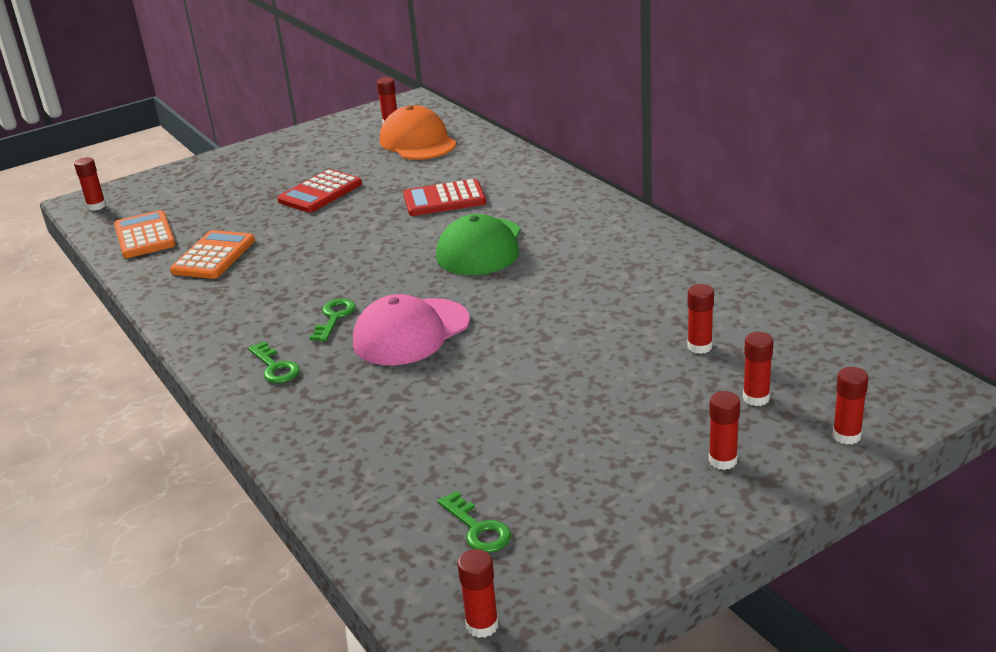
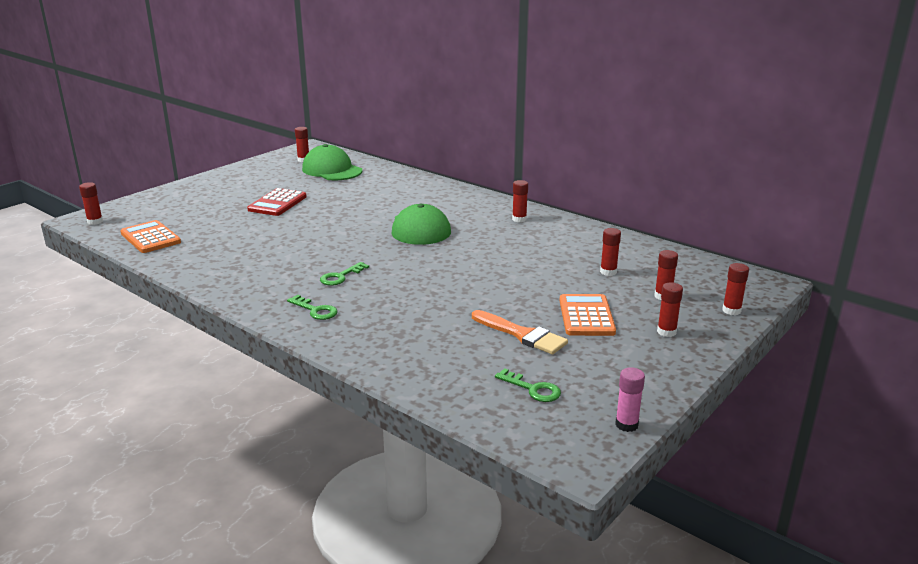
camera: 20 degrees left, 5 degrees down
(213, 256) = (218, 246): orange calculator -> orange calculator (586, 316)
(334, 317) = (340, 277): green key -> green key turned 135 degrees counterclockwise
(411, 332) = (404, 280): pink cap -> none
(418, 142) = (332, 170): orange cap -> green cap
(444, 199) = (375, 202): red calculator -> none
(482, 625) = (575, 444): red glue stick -> red glue stick (519, 219)
(514, 438) = (522, 334): none -> orange brush
(570, 606) = (626, 425): none -> pink glue stick

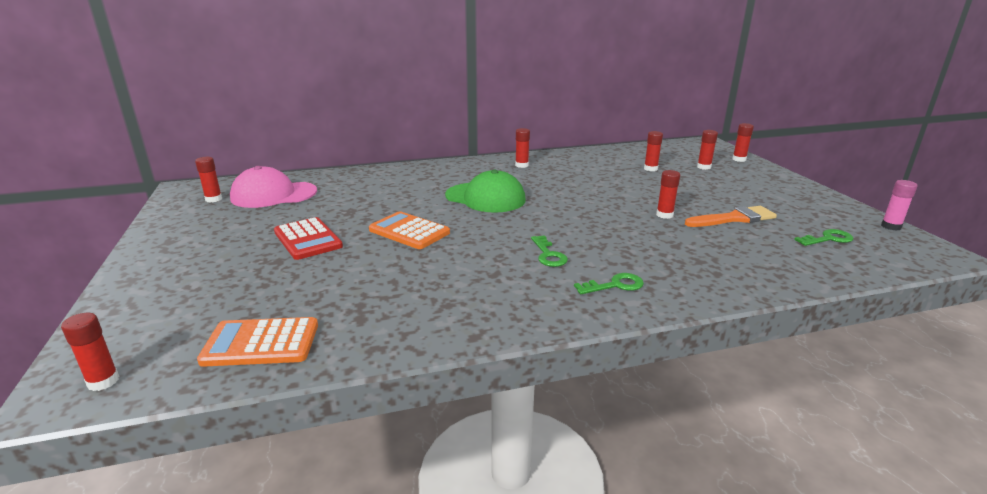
camera: 55 degrees left, 0 degrees up
(332, 170) = (273, 195): green cap -> pink cap
(586, 316) = (717, 193): orange calculator -> orange calculator (409, 231)
(666, 332) = (758, 181): red glue stick -> red glue stick (664, 215)

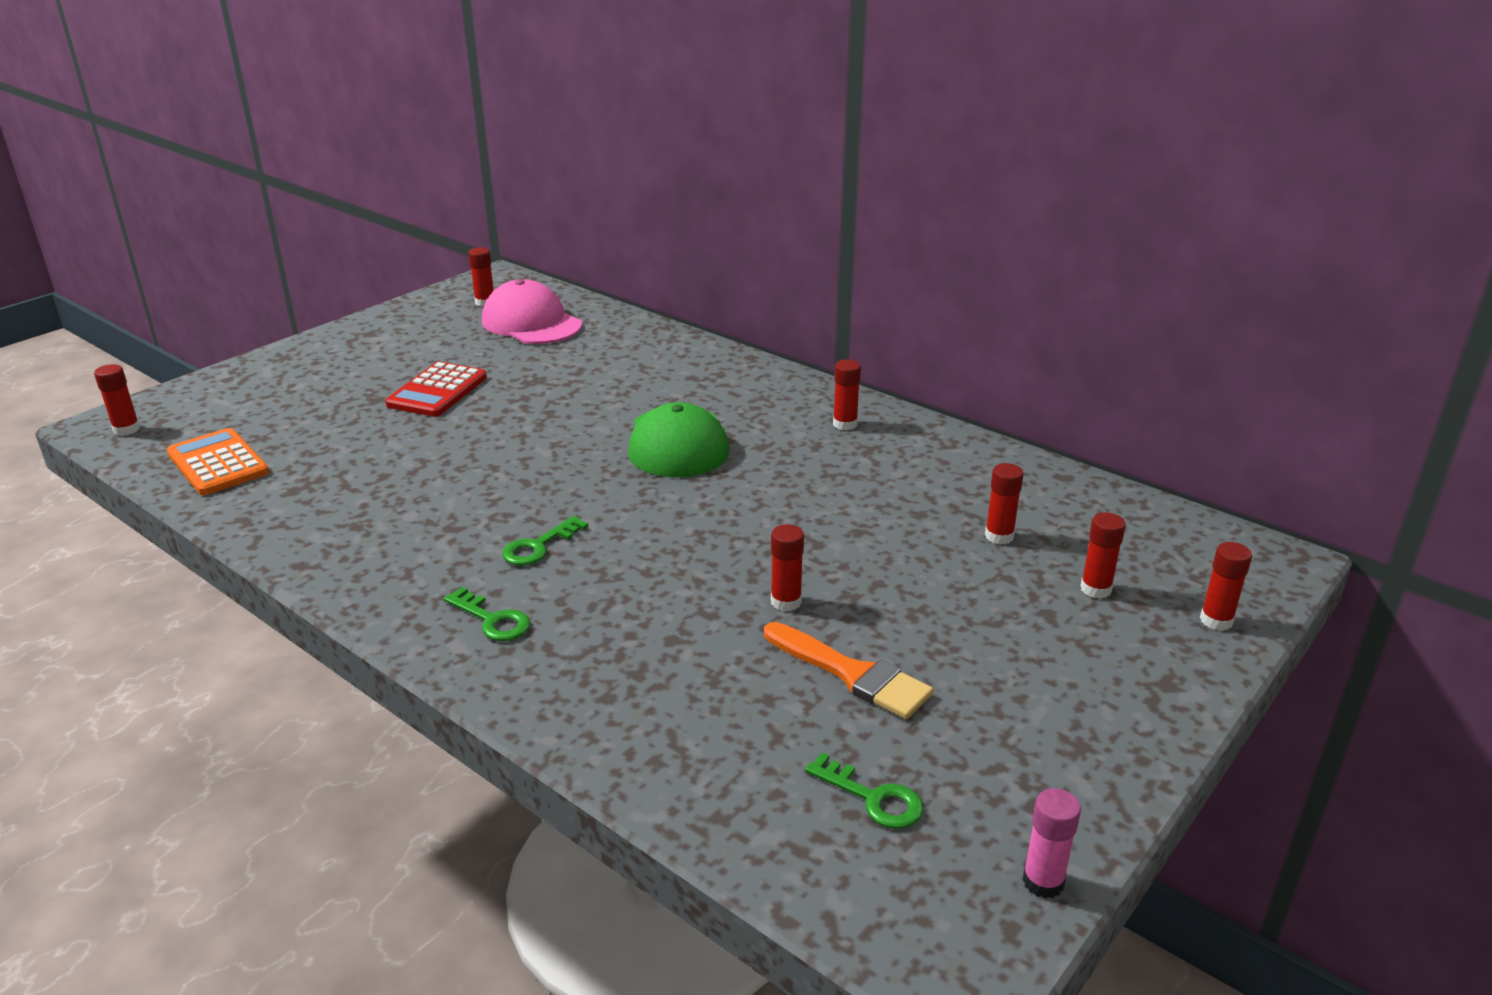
camera: 55 degrees right, 5 degrees up
(409, 231) = (515, 435): orange calculator -> none

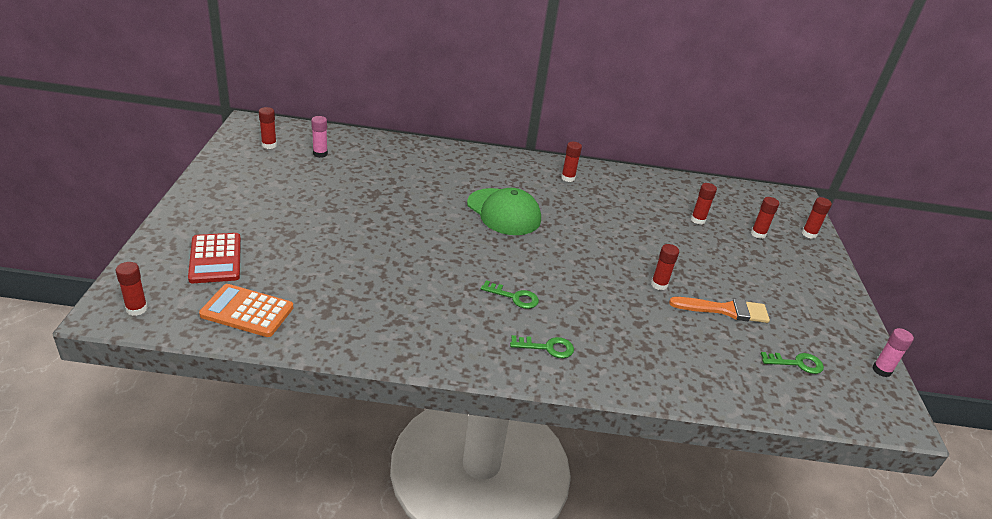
camera: 40 degrees left, 5 degrees up
(437, 391) = (325, 217): red calculator -> red calculator (215, 259)
(531, 323) = (320, 154): pink cap -> pink glue stick
(538, 546) = (514, 297): green key -> green key turned 75 degrees counterclockwise

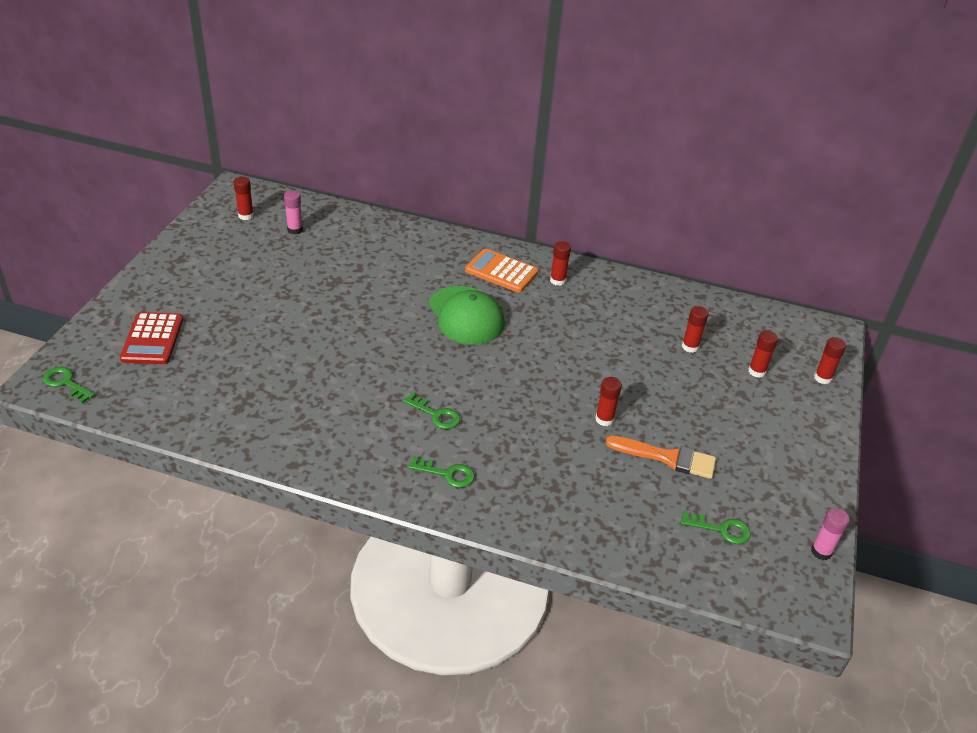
camera: 15 degrees right, 5 degrees up
(136, 309) = (66, 383): red glue stick -> green key
(247, 311) = (164, 398): orange calculator -> orange calculator (501, 271)

